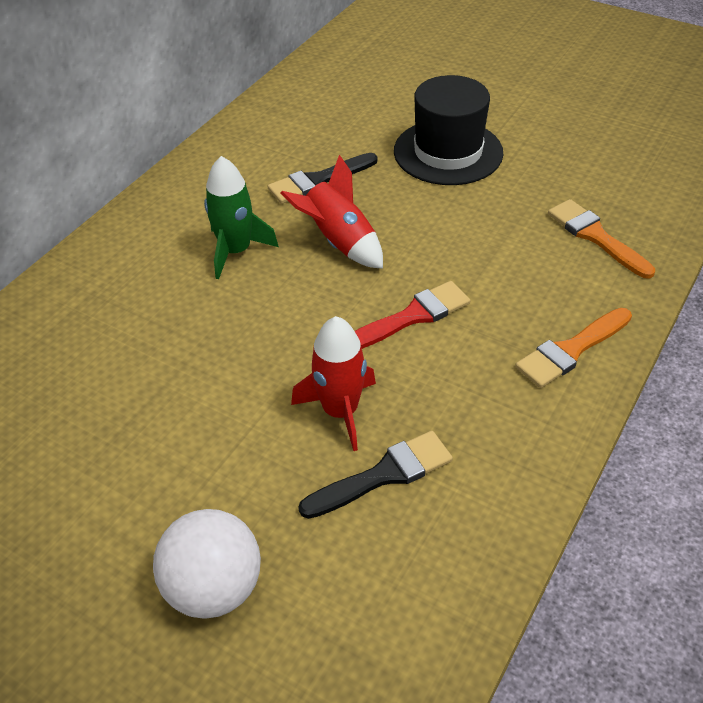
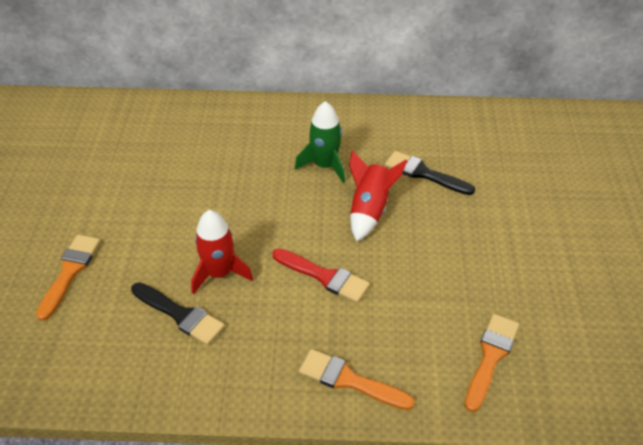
camera: 60 degrees right, 0 degrees up
(214, 588) = (70, 272): white ball -> orange brush
(448, 152) = (517, 229): black hat -> none

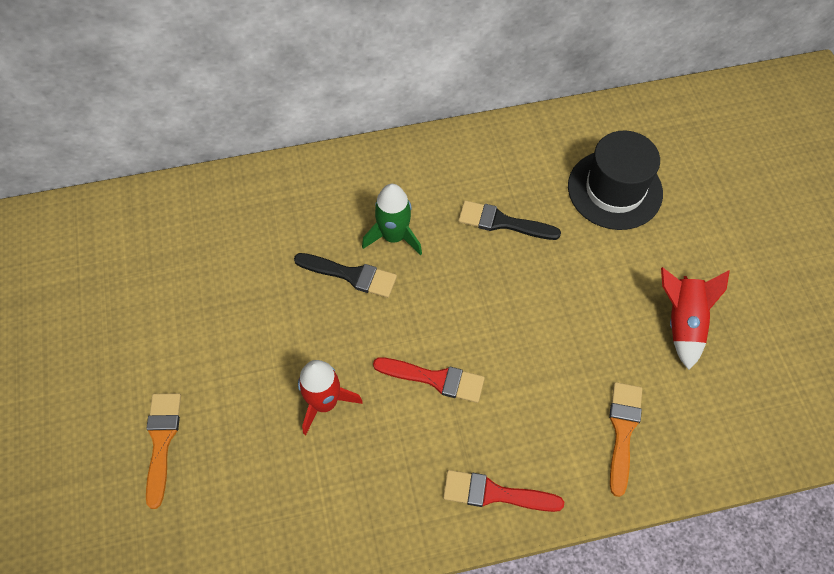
camera: 15 degrees left, 15 degrees up
(180, 315) = (300, 463): black brush -> black brush (350, 275)
(350, 380) = (495, 493): orange brush -> red brush
(369, 210) = (458, 284): red rocket -> red rocket (682, 323)
(534, 169) = (615, 189): none -> black hat

